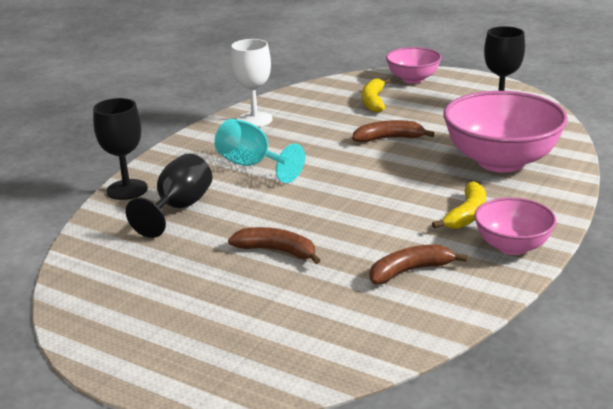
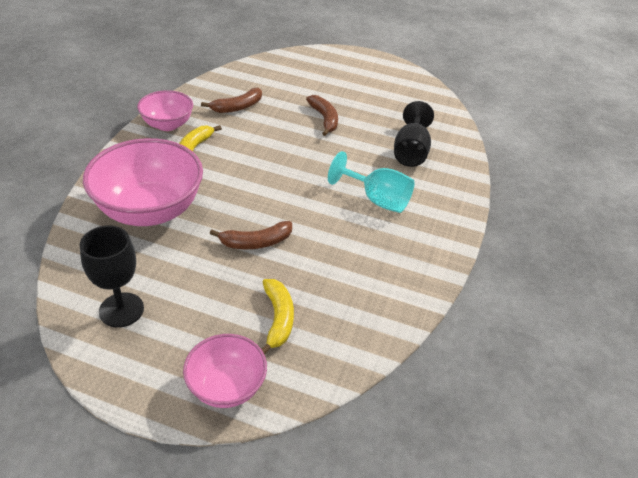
camera: 165 degrees right, 15 degrees up
(127, 189) = (464, 169): black goblet -> none
(254, 120) = (407, 273): white goblet -> none
(277, 251) = (324, 119): brown banana -> brown banana turned 120 degrees counterclockwise

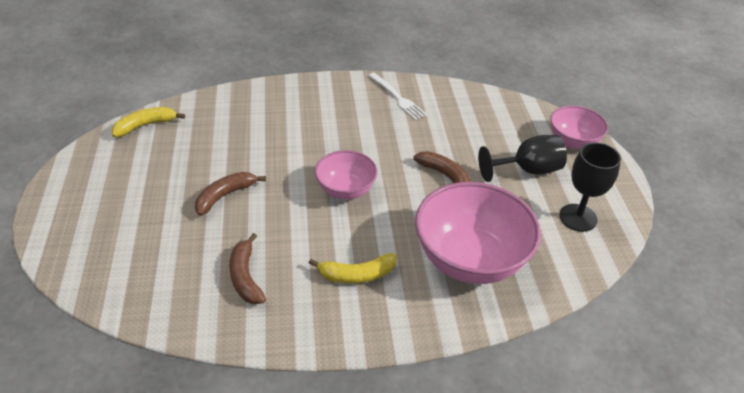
camera: 115 degrees left, 0 degrees up
(167, 125) = (327, 323): pink bowl -> pink bowl (345, 190)
(237, 107) = (245, 277): brown banana -> brown banana turned 135 degrees counterclockwise
(278, 319) = (503, 139): yellow banana -> yellow banana (145, 125)
(377, 199) = (334, 127): turquoise goblet -> none
(405, 264) = (397, 97): none -> white fork
(410, 152) = (247, 124): black goblet -> black goblet (527, 170)

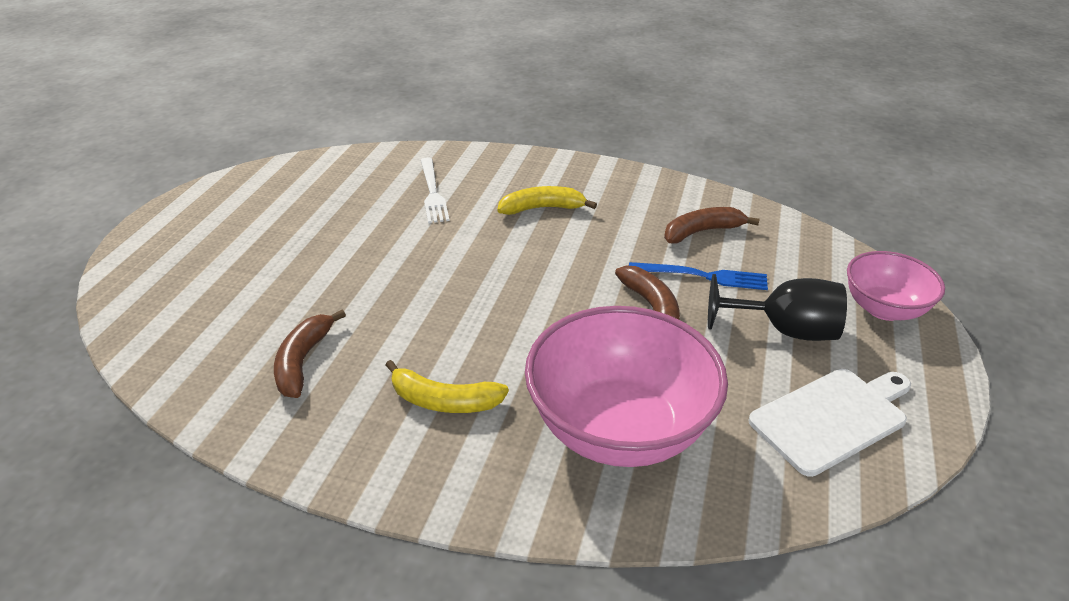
camera: 25 degrees right, 5 degrees down
(145, 125) = (316, 166): yellow banana -> yellow banana (542, 208)
(225, 196) = (347, 261): brown banana -> brown banana (702, 232)
(345, 190) = (501, 291): pink bowl -> none
(397, 97) = (645, 197): white fork -> white fork (432, 192)
(463, 146) = (703, 276): none -> blue fork
(578, 217) = (832, 418): black goblet -> white cutting board

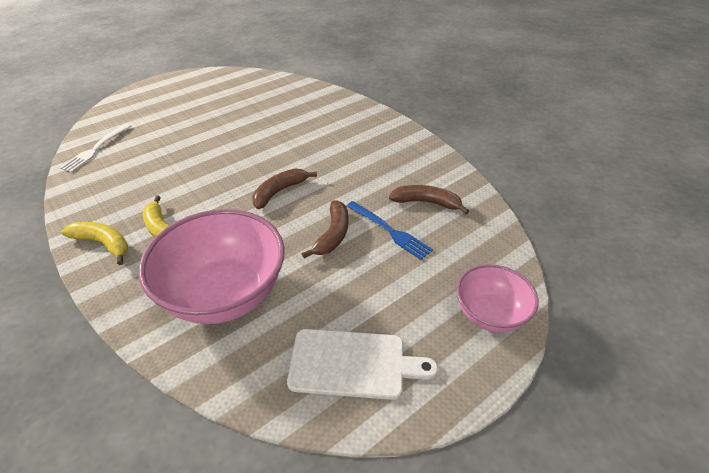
camera: 35 degrees right, 5 degrees up
(303, 361) = (133, 178): brown banana -> brown banana (279, 192)
(432, 192) = (299, 115): white fork -> white fork (96, 149)
(542, 208) = (346, 147): yellow banana -> yellow banana (103, 244)
(784, 330) = (397, 291): black goblet -> none

